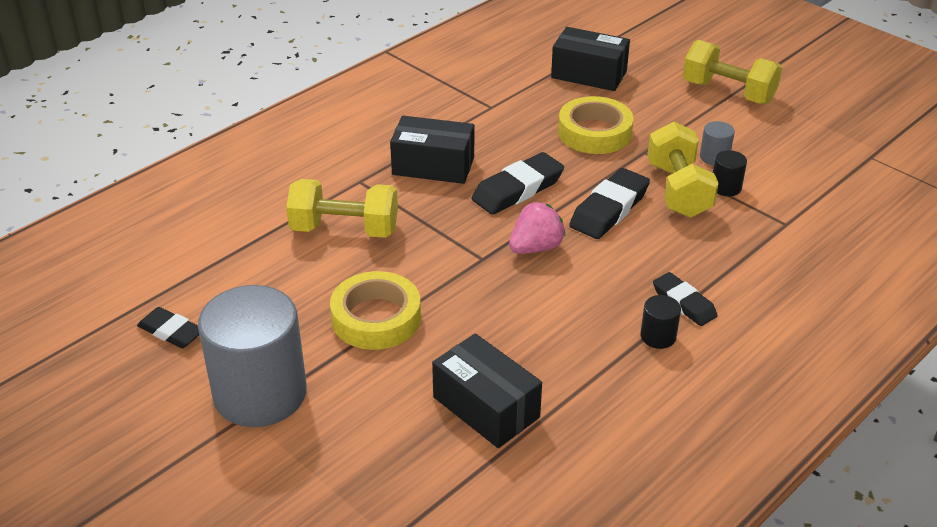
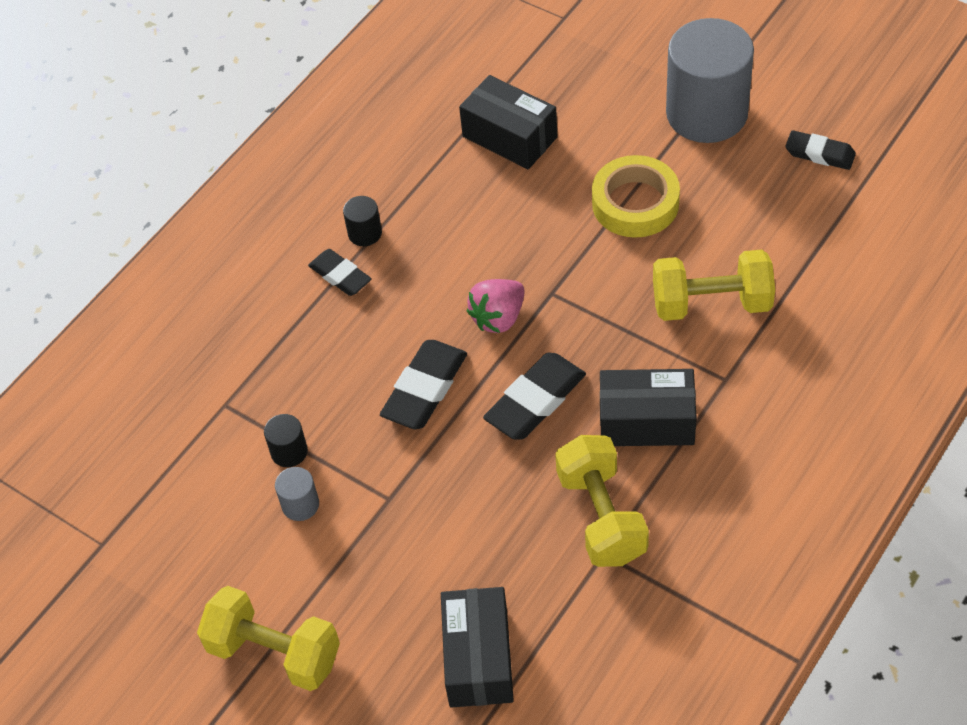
camera: 175 degrees right, 15 degrees up
(589, 74) = (479, 658): black box -> black box turned 75 degrees clockwise
(594, 132) = (456, 524): yellow tape -> none
(678, 190) = (346, 436): yellow dumbbell -> yellow dumbbell (601, 516)

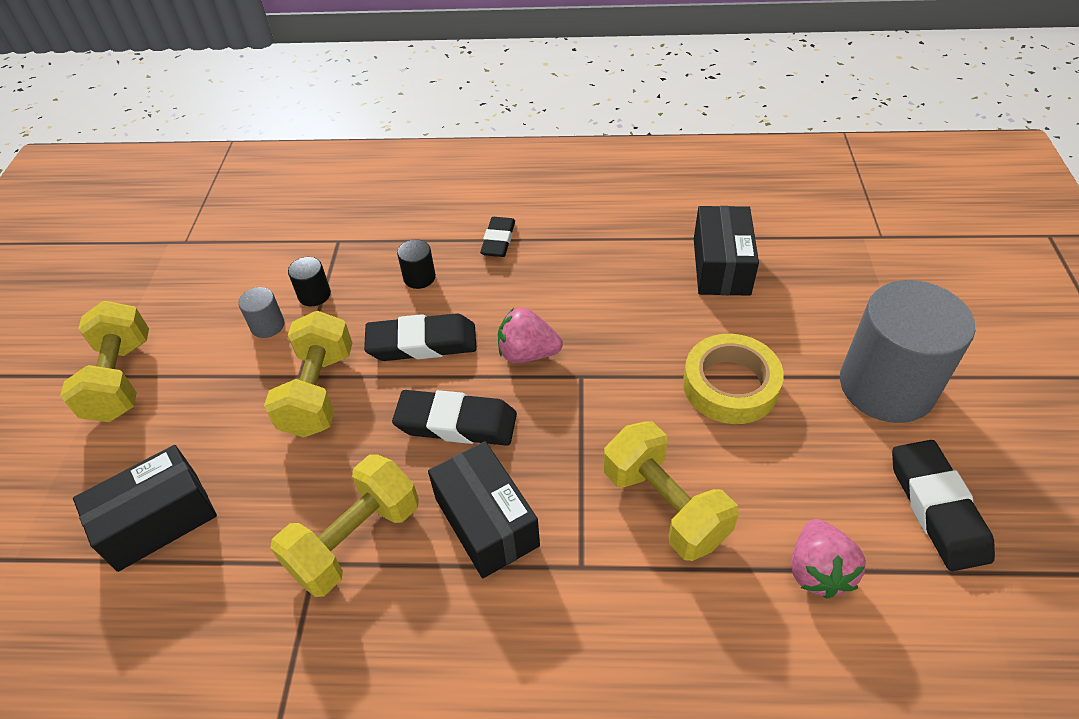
camera: 55 degrees right, 5 degrees down
(365, 233) = (549, 233): black cylinder -> black cylinder (419, 277)
(421, 490) = (318, 392): none -> yellow dumbbell
(819, 154) = (937, 508): black eraser -> black eraser, size x1.55
(820, 246) = (818, 571): none -> pink strawberry

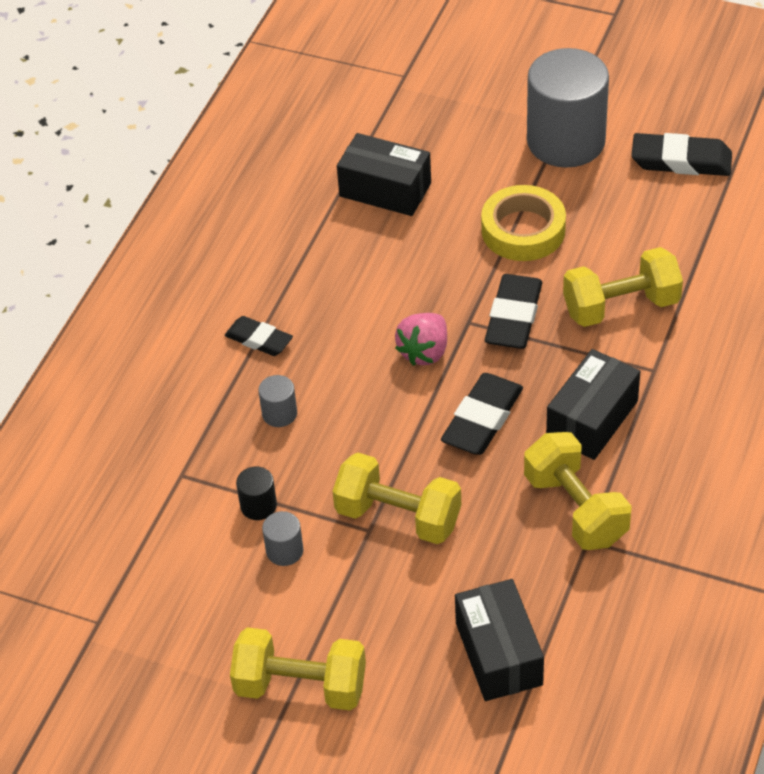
camera: 70 degrees left, 0 degrees up
(419, 277) = (279, 413): black cylinder -> grey cylinder
(422, 343) = (373, 427): black eraser -> black eraser (513, 317)
(486, 522) = (592, 419): black box -> black box turned 45 degrees counterclockwise
(818, 571) = (705, 241): pink strawberry -> none

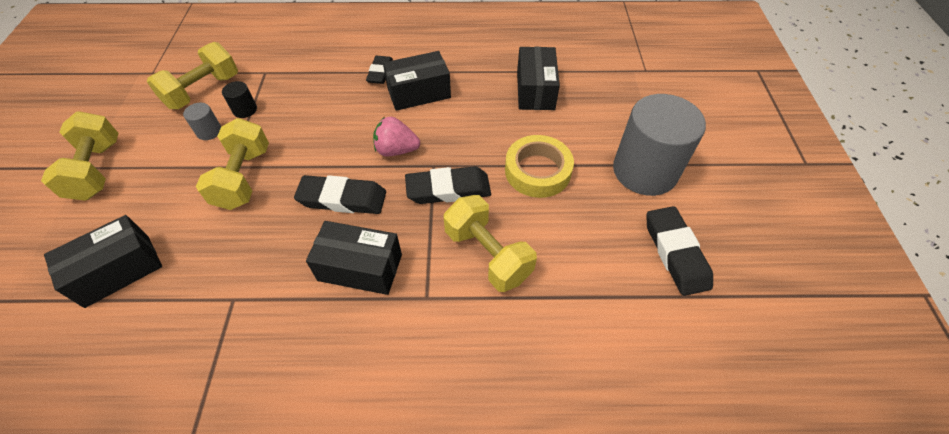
camera: 65 degrees right, 5 degrees up
(279, 413) = (322, 98): grey cylinder -> none
(326, 307) = (418, 92): none -> black box
(575, 509) = (264, 282): yellow dumbbell -> yellow dumbbell (203, 91)

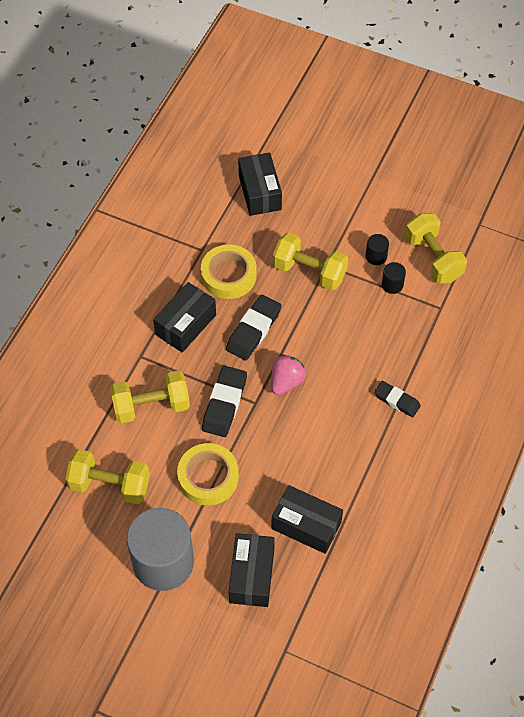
camera: 115 degrees right, 5 degrees up
(97, 170) = (365, 183): yellow dumbbell -> yellow dumbbell (110, 485)
(209, 131) = (376, 256): grey cylinder -> black cylinder
(269, 252) = (228, 275): none -> yellow tape
(418, 92) = (351, 423): black box -> black box (252, 576)
(675, 253) = (80, 533): black eraser -> none

